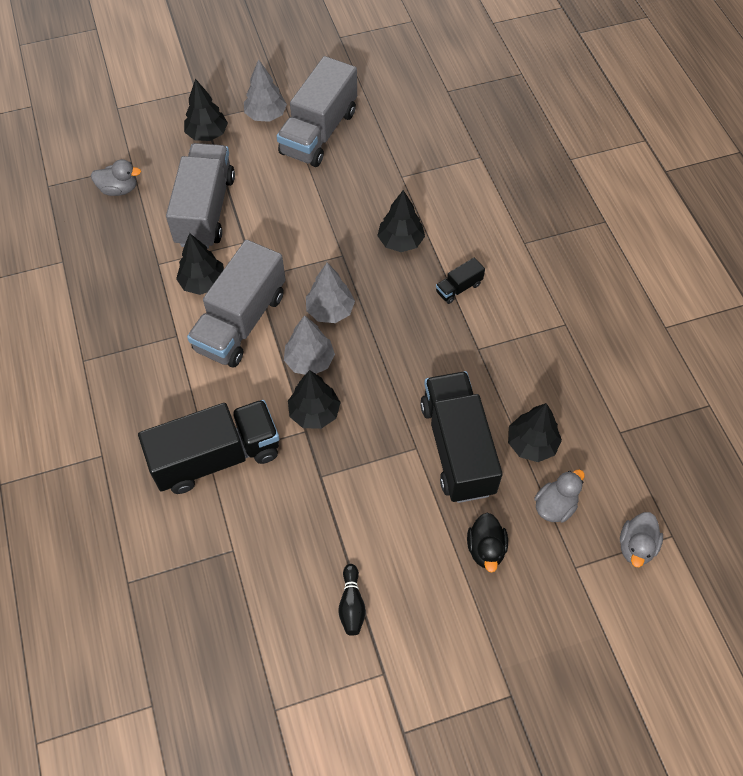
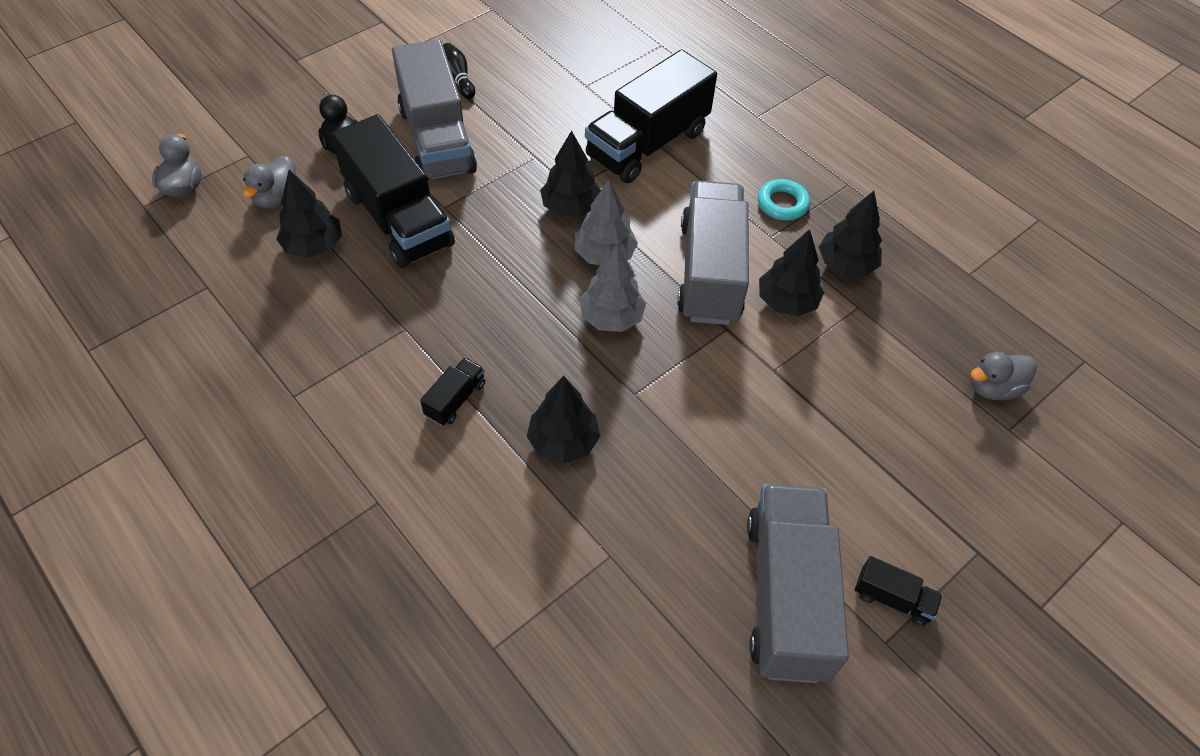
camera: 155 degrees right, 5 degrees down
(147, 360) = (782, 204): none -> turquoise ring
(205, 210) = (857, 397): grey truck -> grey truck (437, 140)
(207, 134) = (952, 524): black tree -> black tree (846, 264)
(266, 115) = (892, 599): grey tree -> black truck

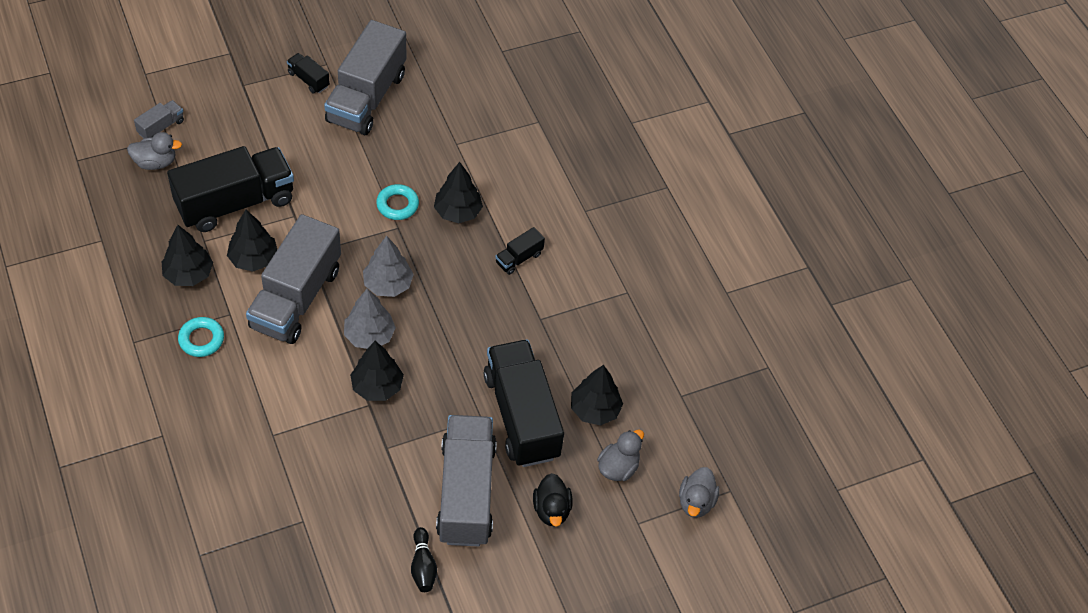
camera: 165 degrees left, 0 degrees up
(647, 144) = (280, 433): black truck -> black truck (235, 203)
(650, 426) = (397, 205): none -> turquoise ring
(1028, 441) = (161, 127): none -> grey truck

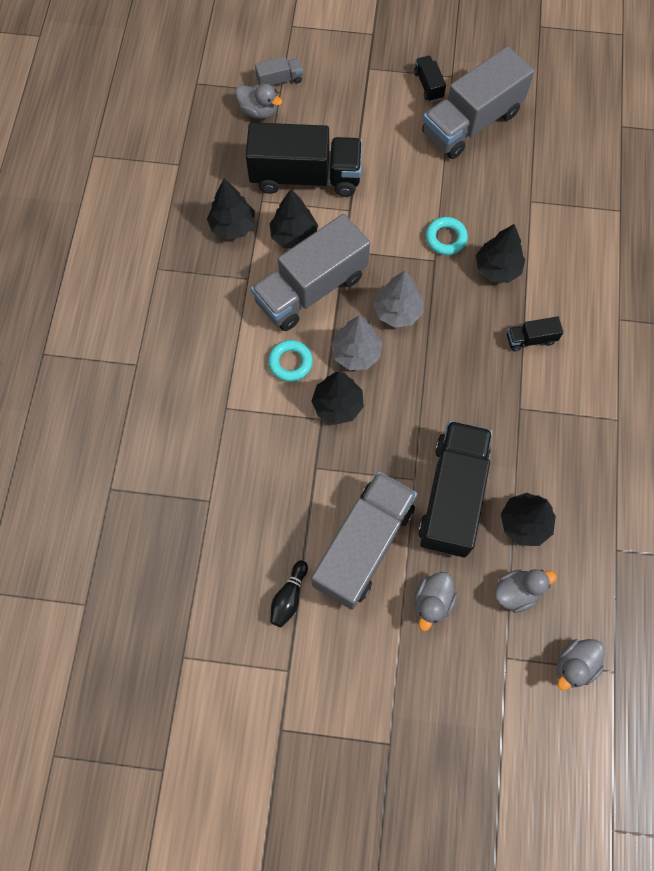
camera: 35 degrees right, 15 degrees up
(201, 339) = (212, 291): turquoise ring -> turquoise ring (290, 362)
(551, 510) = (432, 602): black duck -> grey duck

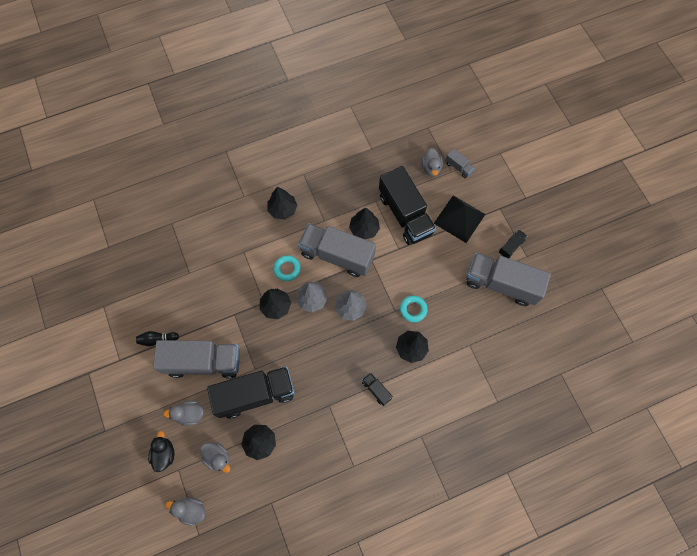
camera: 60 degrees right, 0 degrees up
(233, 226) = (350, 196): black tree -> black tree (282, 209)
(353, 119) = (459, 218): none -> black pyramid
(472, 667) = (164, 454): none -> black duck

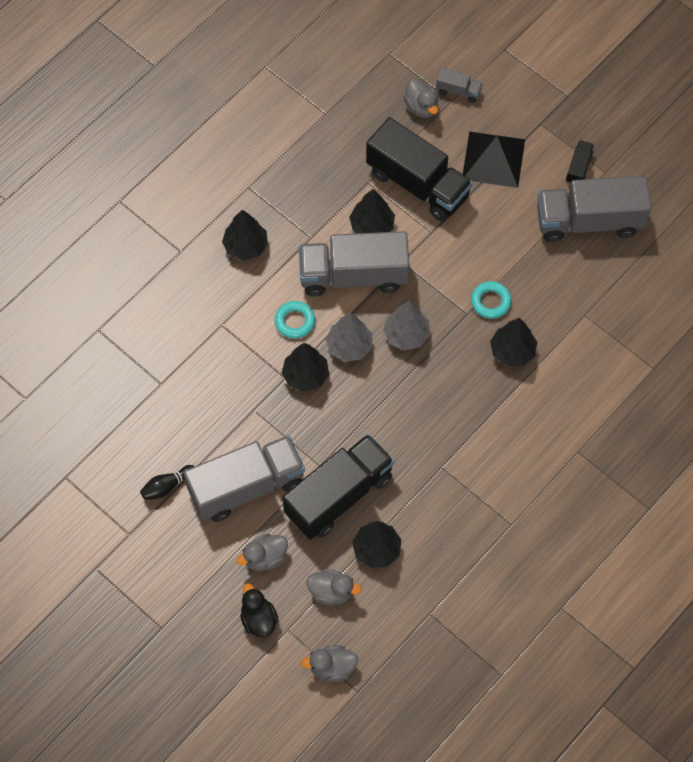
camera: 25 degrees left, 5 degrees down
(376, 390) = (494, 421): black truck -> none

